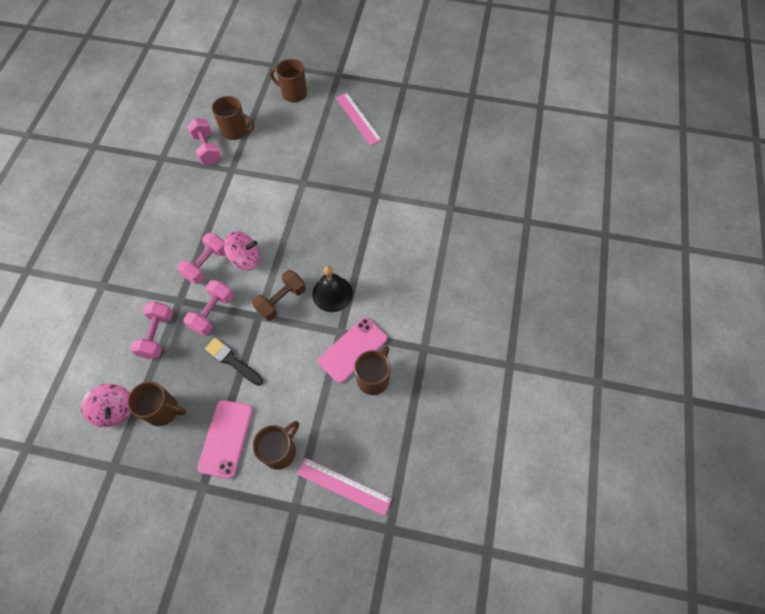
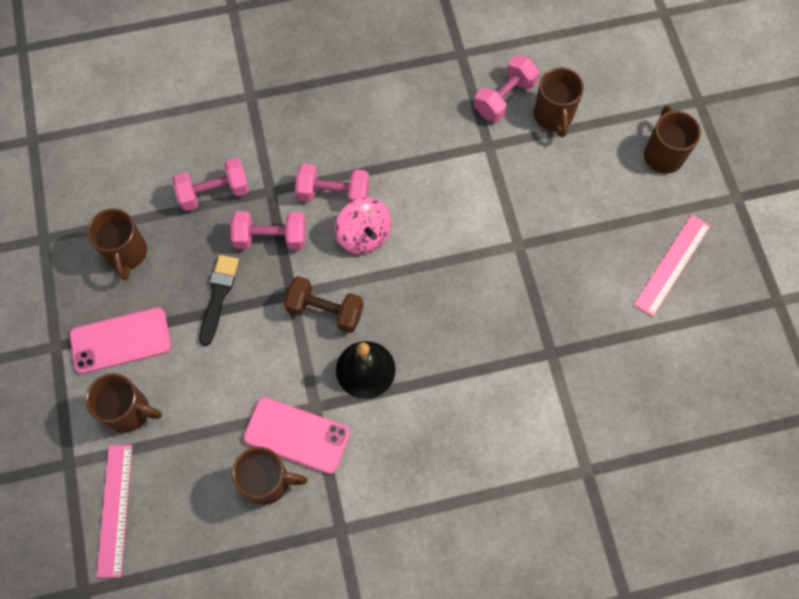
camera: 65 degrees right, 5 degrees up
(115, 410) = (107, 202): pink spinning top -> none

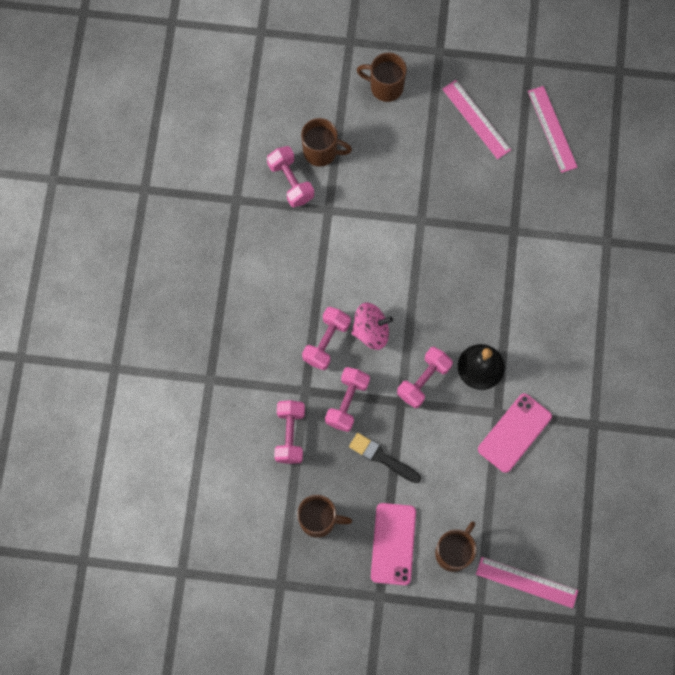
camera: 70 degrees left, 5 degrees up
(268, 481) = (542, 464): brown mug -> none
(325, 310) = (423, 380): brown dumbbell -> pink dumbbell
(703, 356) = (552, 129): none -> pink ruler

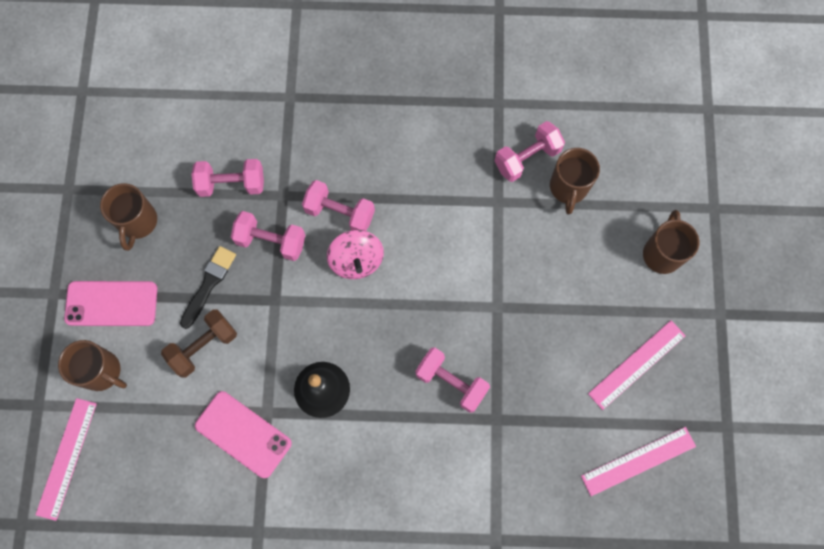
camera: 85 degrees right, 0 degrees up
(423, 380) = (301, 324): pink dumbbell -> pink dumbbell (451, 382)
(437, 464) = (203, 346): none -> brown dumbbell

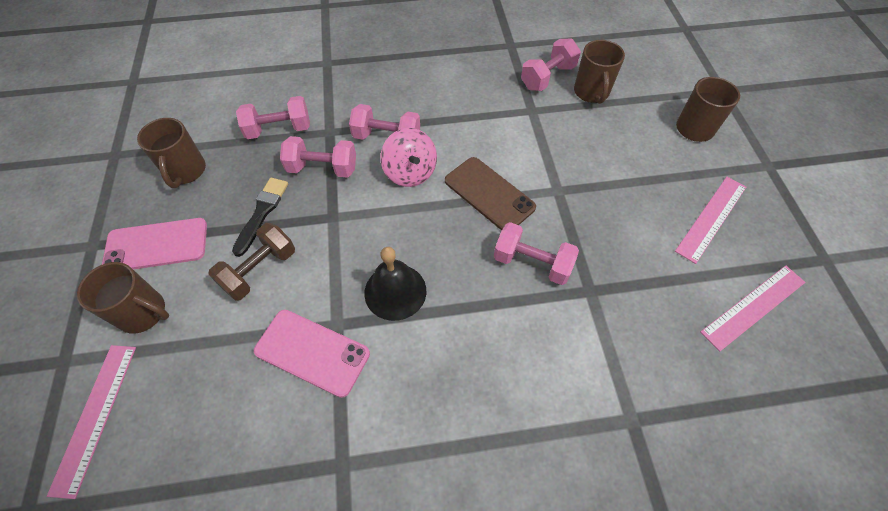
camera: 10 degrees left, 15 degrees down
(429, 300) = (489, 194): none -> brown phone

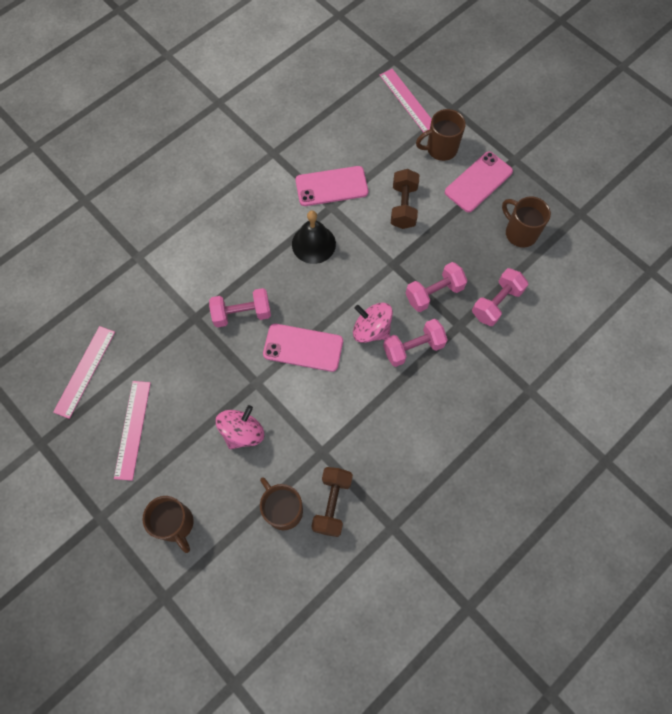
camera: 145 degrees right, 10 degrees up
(262, 213) = (440, 238): black brush -> none
(489, 194) = (303, 347): brown phone -> pink phone
(547, 77) = (332, 504): pink dumbbell -> brown dumbbell
(596, 159) = (242, 432): none -> pink spinning top

